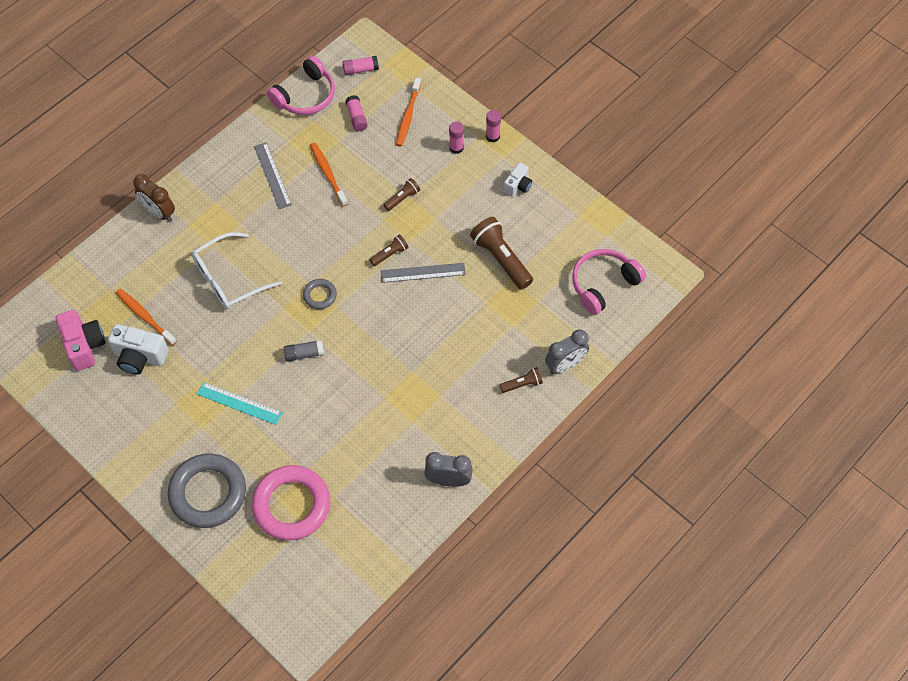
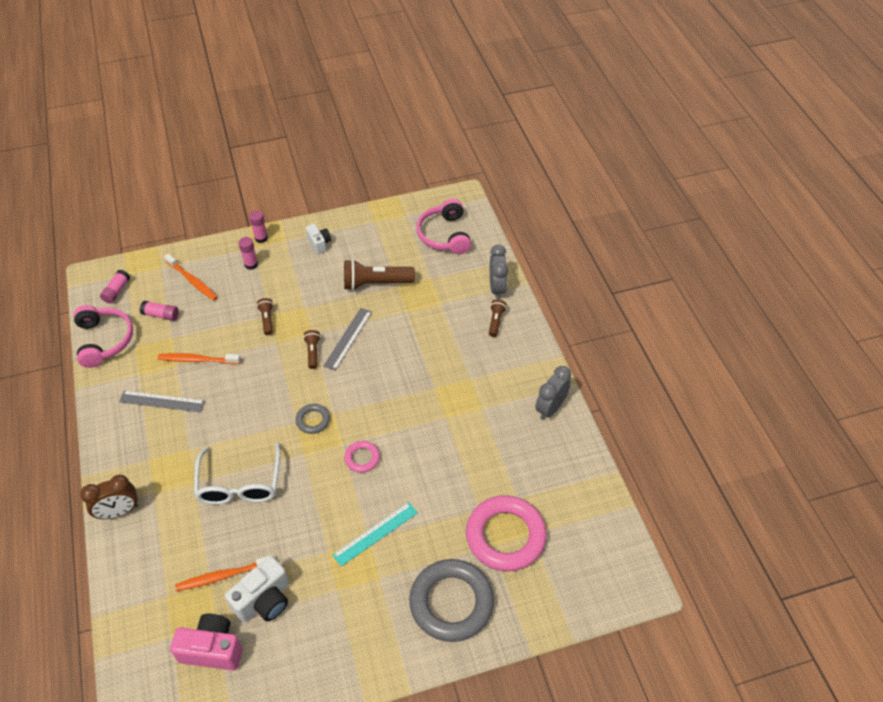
camera: 60 degrees left, 10 degrees down
(304, 354) = (362, 458): grey glue stick -> pink ring

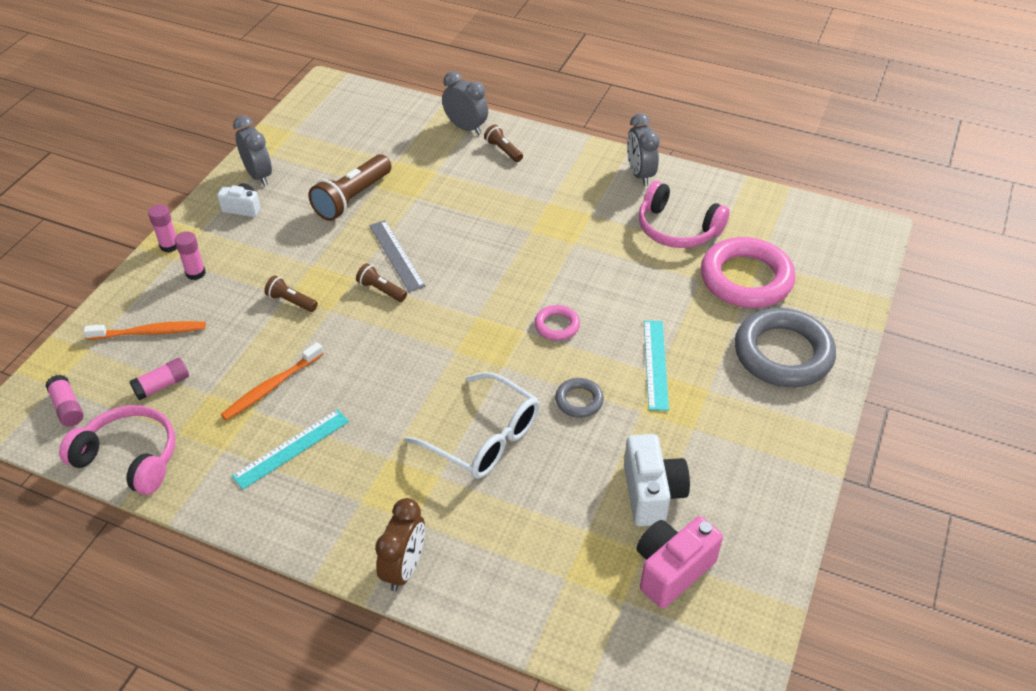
camera: 50 degrees left, 5 degrees down
(162, 401) = (291, 448): grey ruler -> turquoise ruler
(223, 576) = (588, 513): orange toothbrush -> none
(313, 420) = (468, 336): grey ring -> grey ring (579, 400)
(352, 229) = (258, 175): none -> grey clock
(444, 235) = (356, 122): pink headphones -> pink headphones (677, 229)

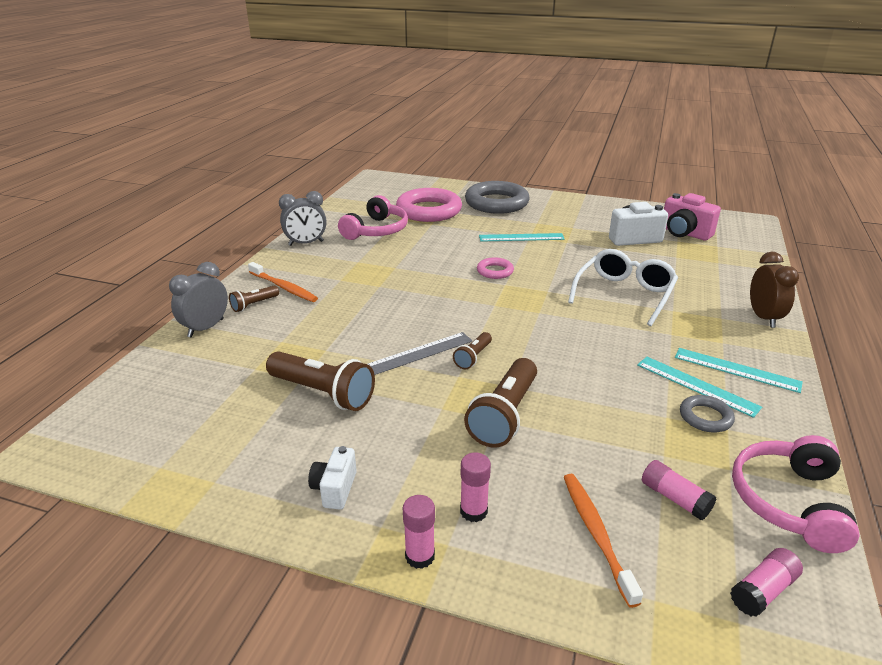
camera: 95 degrees left, 15 degrees down
(258, 175) = (261, 485): grey clock -> none
(271, 387) = (631, 410): orange toothbrush -> orange toothbrush (284, 287)
(291, 301) = (505, 415): brown flashlight -> brown flashlight, size x1.92
(307, 493) = (736, 370): none -> turquoise ruler
(404, 568) = (763, 317): brown clock -> brown clock turned 75 degrees clockwise
(579, 400) = (568, 261): grey ring -> grey ring (705, 417)

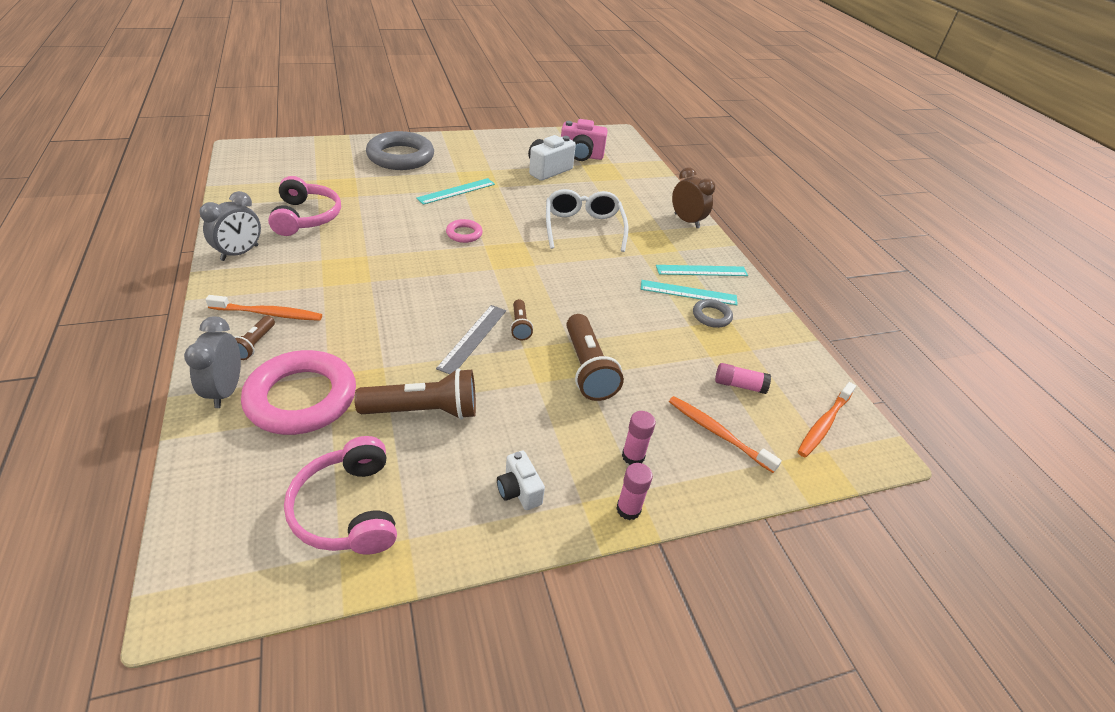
camera: 40 degrees left, 10 degrees up
(429, 211) = (341, 180): pink ring -> pink ring (301, 398)
(763, 590) = (824, 424): pink glue stick -> orange toothbrush
(788, 501) = (795, 358): pink headphones -> pink headphones (348, 509)

